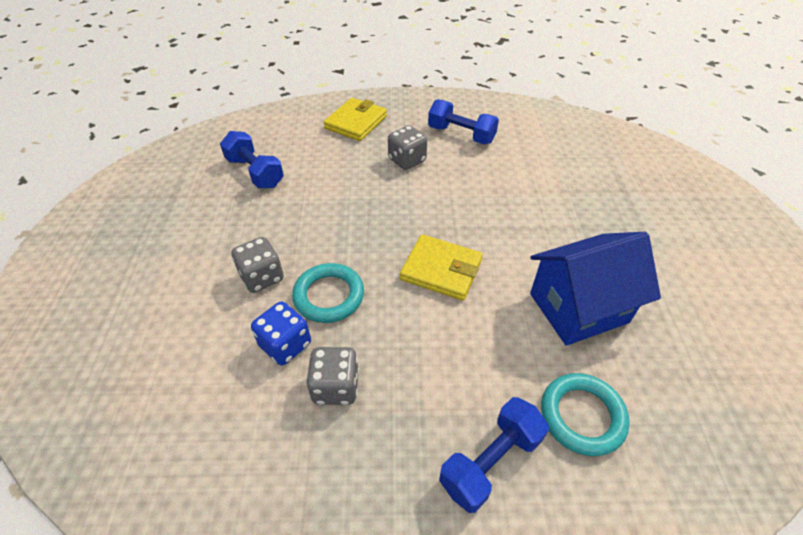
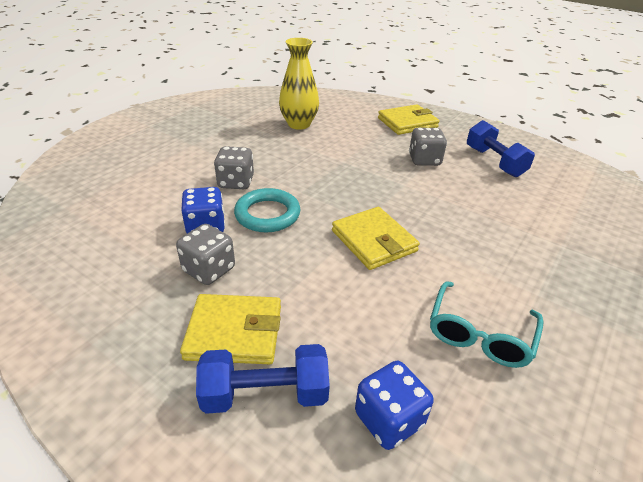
camera: 35 degrees right, 10 degrees down
(255, 172) = (299, 124): blue dumbbell -> yellow vase
(417, 429) = (234, 332): none -> yellow wallet
(578, 308) = (479, 334): blue house -> turquoise glasses
(582, 416) = (389, 419): turquoise ring -> blue dice

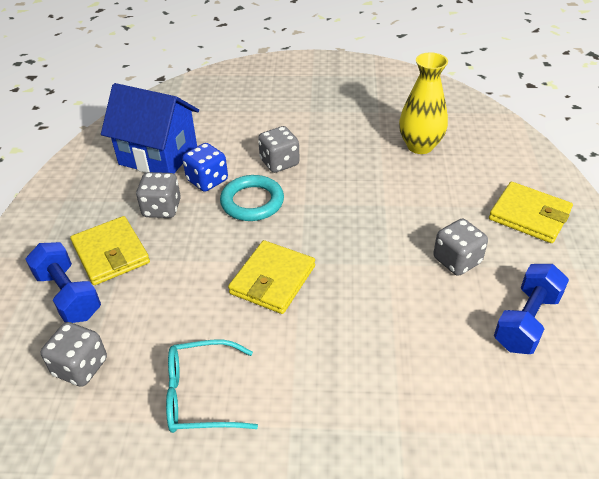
camera: 60 degrees right, 5 degrees up
(123, 242) = (158, 155): none -> blue house
(389, 419) = (80, 367): blue dice -> grey dice

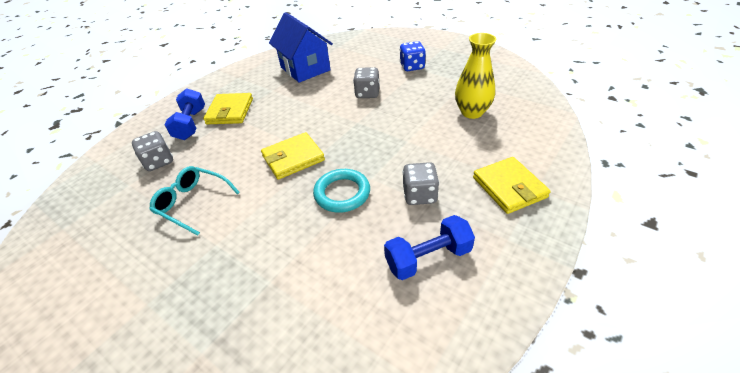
camera: 35 degrees right, 0 degrees up
(162, 208) = (277, 97): grey dice -> none
(207, 180) = (316, 90): blue dice -> blue dice (412, 66)
(252, 202) = (328, 110): turquoise ring -> turquoise ring (342, 193)

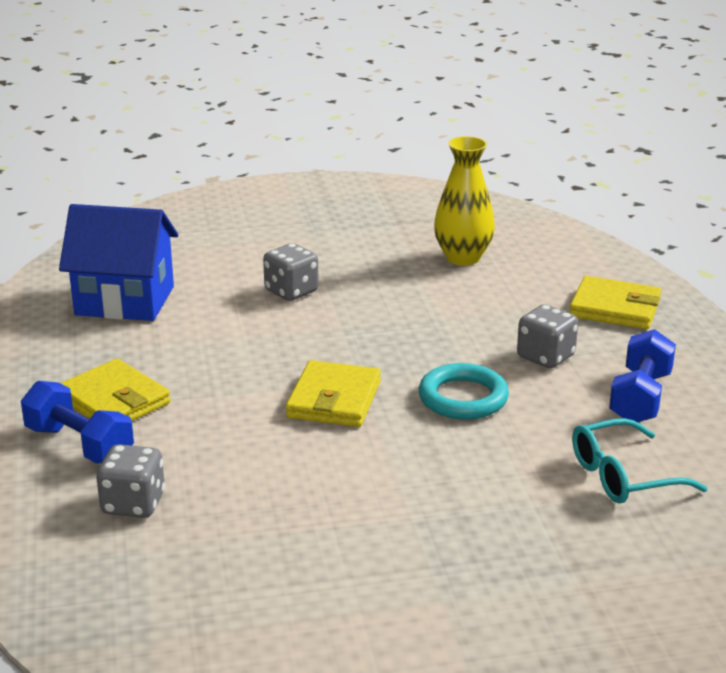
camera: 50 degrees left, 15 degrees down
(193, 203) = (295, 506): turquoise glasses -> turquoise glasses (623, 476)
(412, 66) = (293, 237): blue dice -> none

